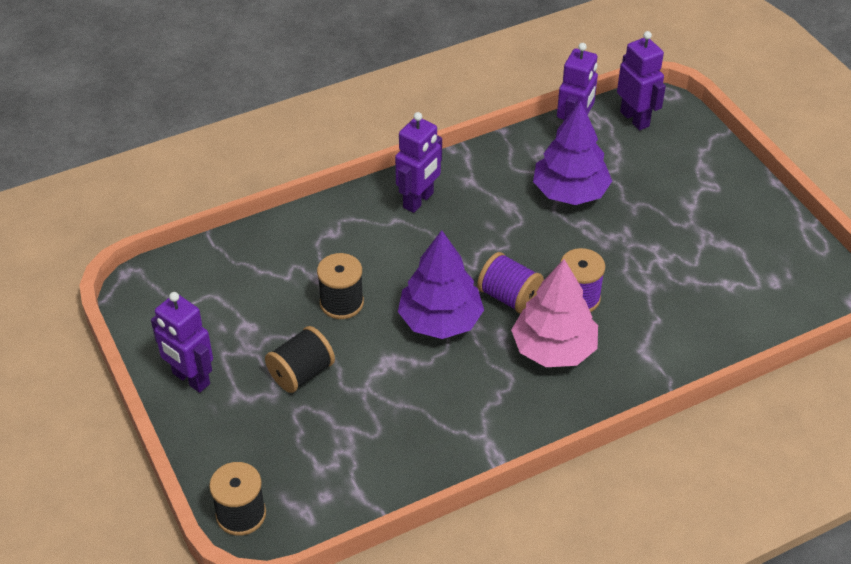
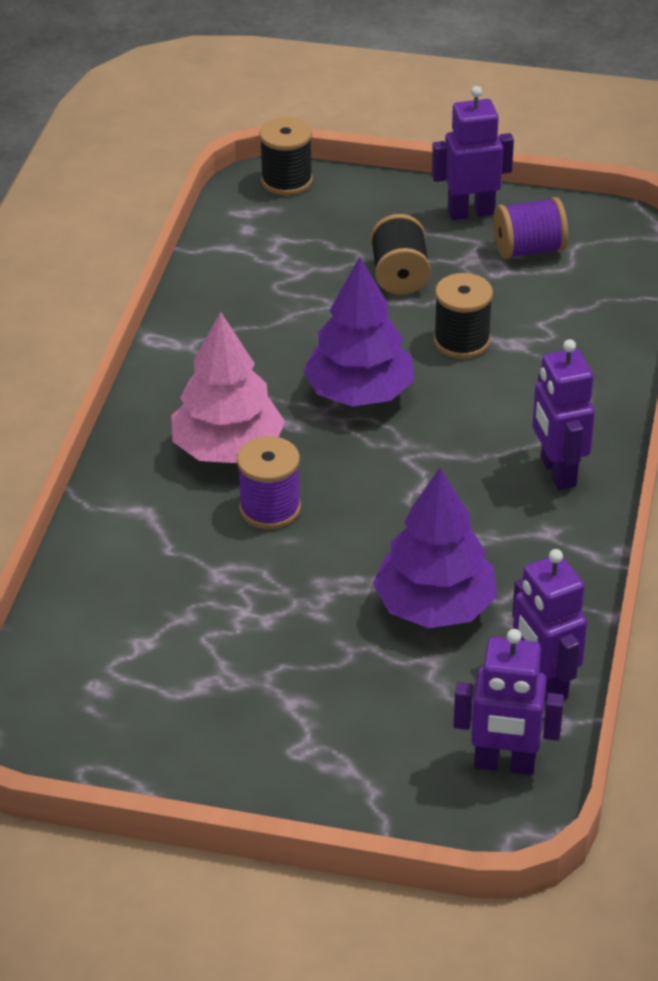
camera: 130 degrees right, 5 degrees down
(509, 297) = (332, 458): purple spool -> purple spool (528, 249)

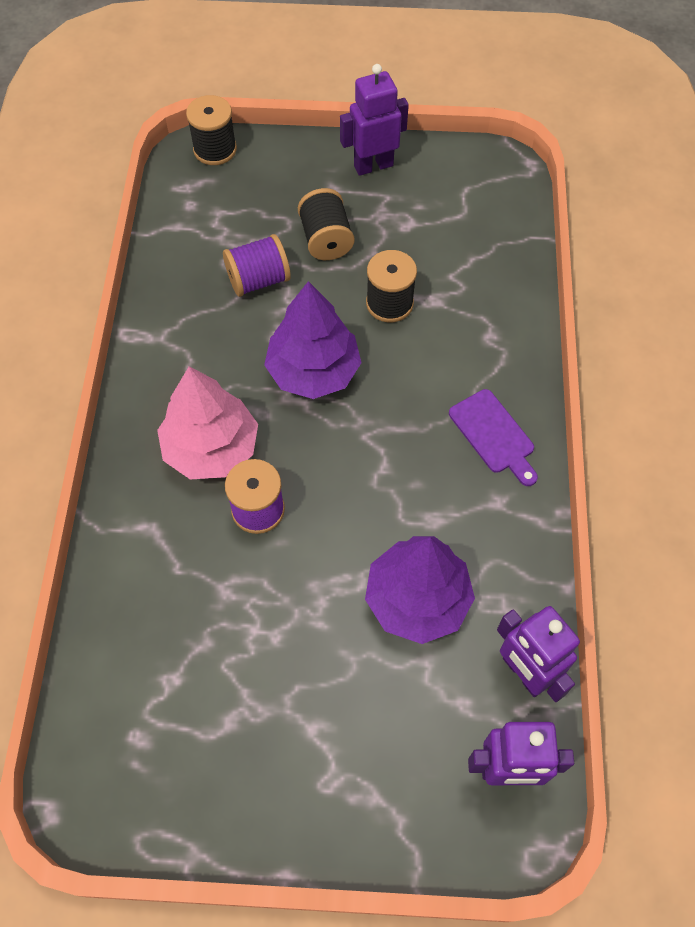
camera: 10 degrees left, 20 degrees up
(528, 249) = (427, 199): purple spool -> purple spool (258, 280)
(557, 472) = (493, 435): purple robot -> purple cutting board

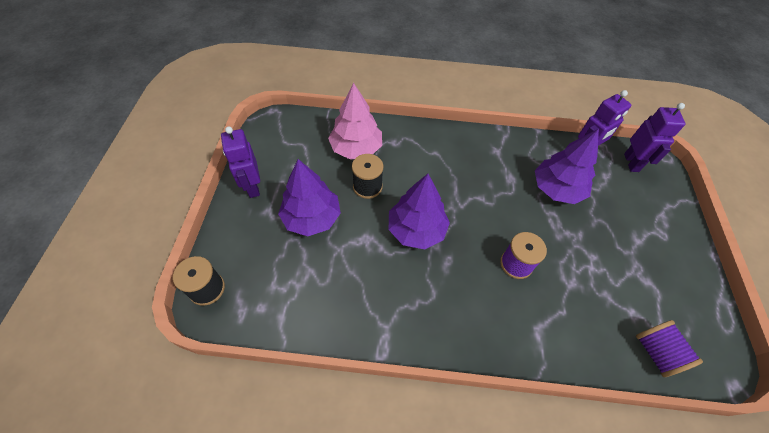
camera: 90 degrees left, 5 degrees down
(211, 448) = (475, 291): pink tree -> pink tree (356, 148)
(258, 280) = (341, 260): purple spool -> purple spool (656, 352)
(326, 239) = (311, 217): black spool -> purple tree
(493, 435) = (457, 148): purple cutting board -> none

